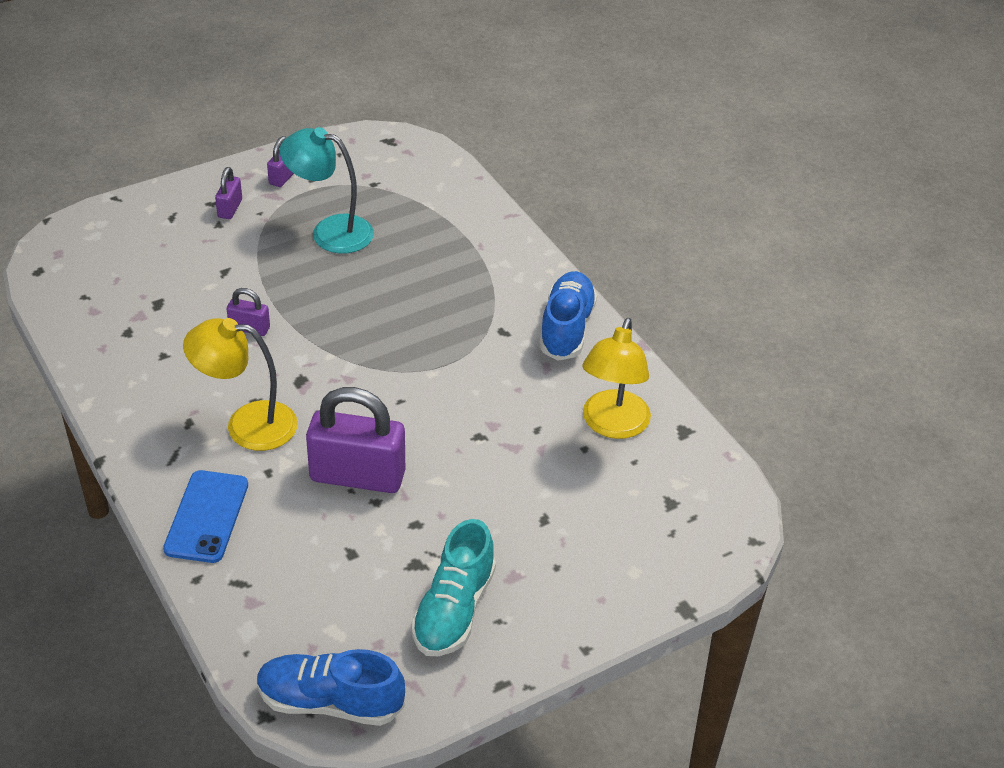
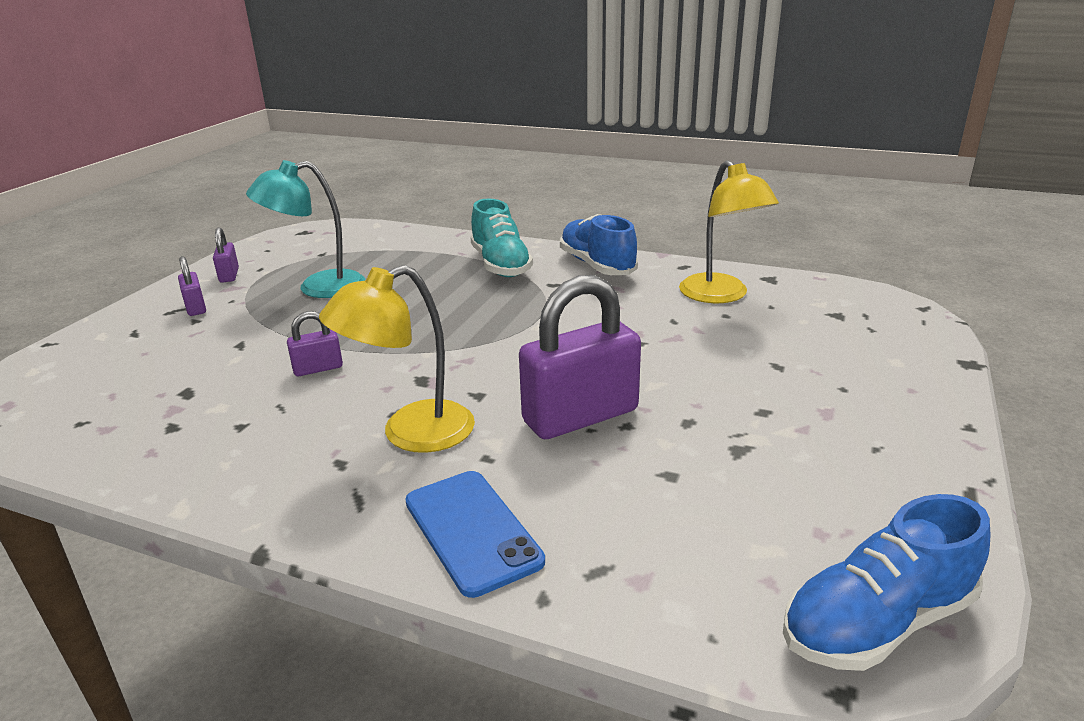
camera: 35 degrees left, 15 degrees down
(454, 610) = (830, 463): turquoise shoe -> turquoise shoe (501, 265)

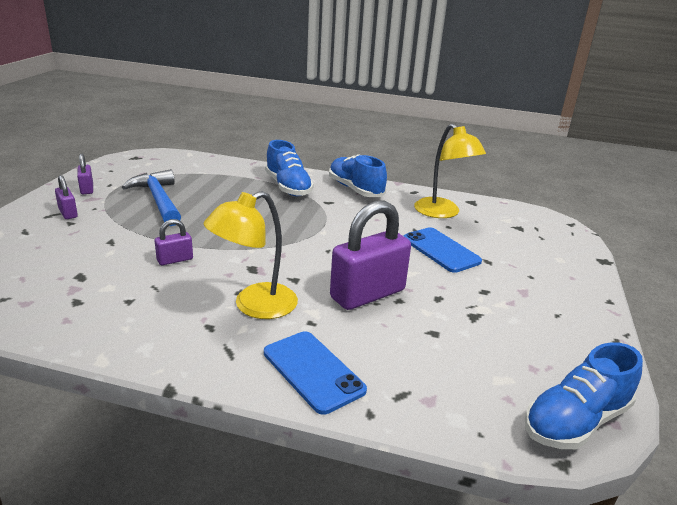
camera: 10 degrees left, 0 degrees up
(318, 287) = (158, 200): turquoise lamp -> blue hammer
(501, 265) = (288, 187): turquoise shoe -> blue shoe
(707, 350) = (441, 250): none -> blue phone

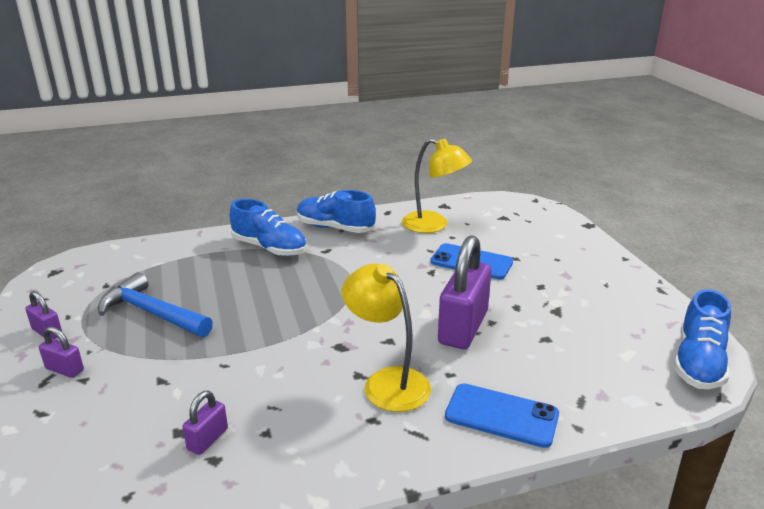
camera: 30 degrees left, 0 degrees up
(175, 260) = (256, 370): purple padlock -> purple padlock (208, 439)
(254, 306) = (387, 382): yellow lamp -> yellow lamp turned 120 degrees clockwise

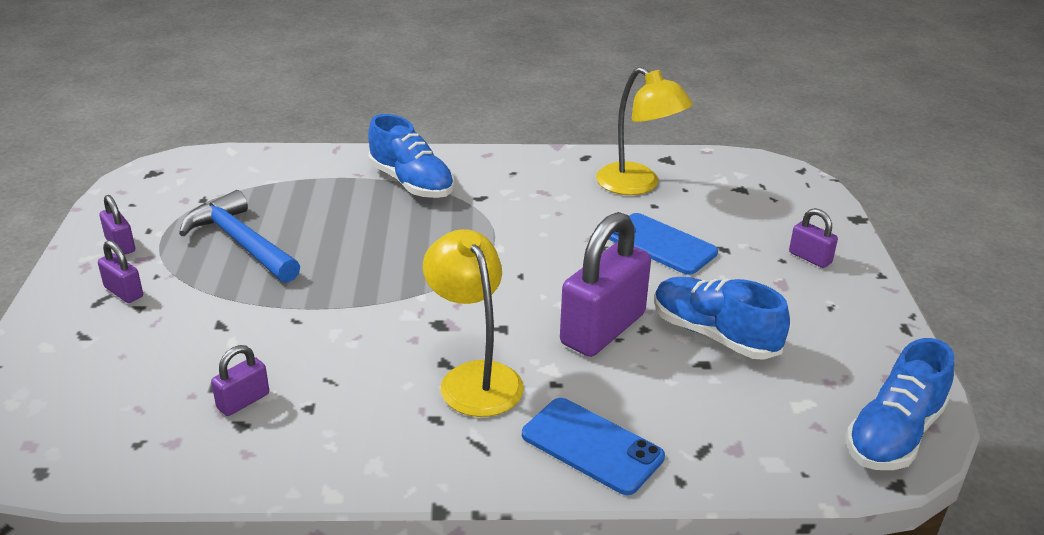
camera: 15 degrees right, 5 degrees up
(335, 228) = (505, 169): blue shoe -> blue shoe (714, 335)
(574, 254) = (810, 258): none -> purple padlock

